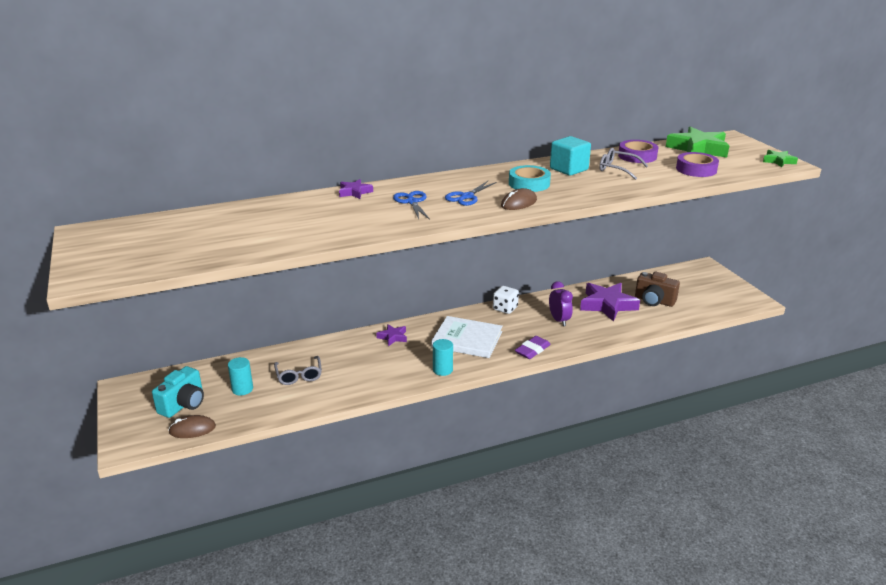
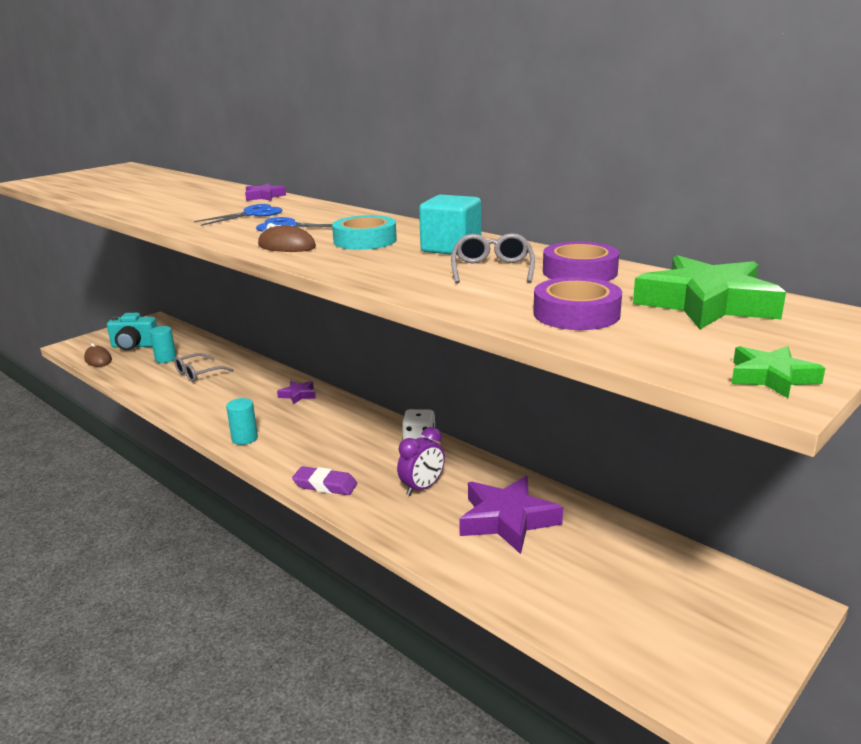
camera: 65 degrees right, 5 degrees down
(467, 339) = (322, 436): white book -> none
(654, 301) = (569, 565): brown camera -> none

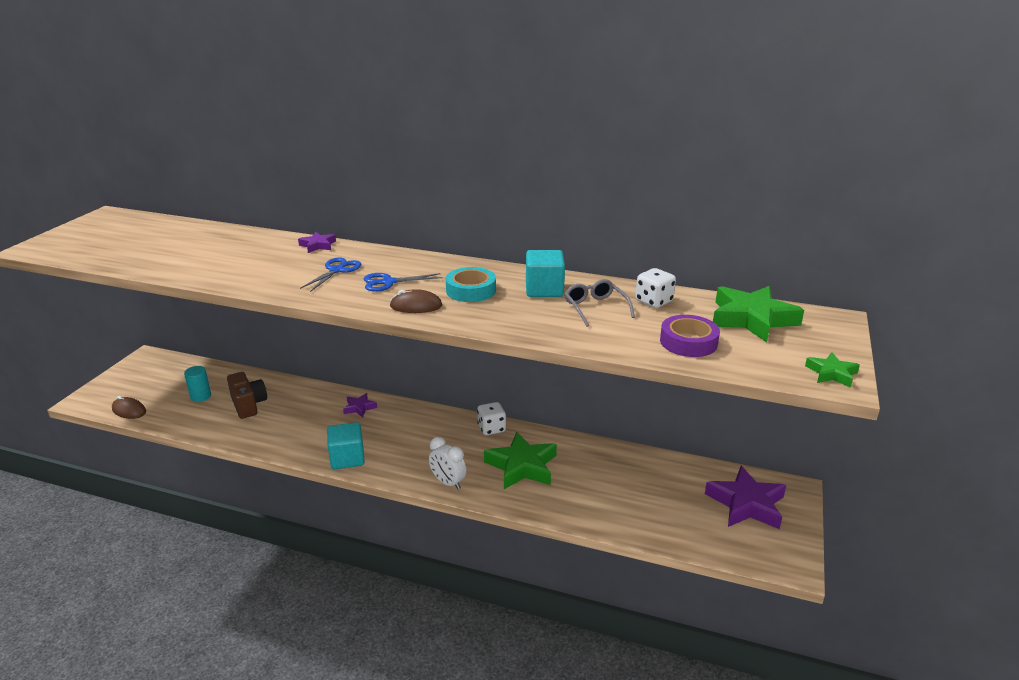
camera: 25 degrees left, 5 degrees up
(134, 346) = (154, 388): turquoise camera -> none
(199, 373) = (248, 405): grey glasses -> brown camera
(244, 438) = (347, 458): turquoise cylinder -> turquoise cube
(325, 485) = (448, 483): purple eraser -> white clock
(422, 488) = (522, 466): purple clock -> green star
(507, 520) = (597, 476): purple star -> purple star (746, 504)
(579, 272) = (653, 301): purple tape -> white dice

